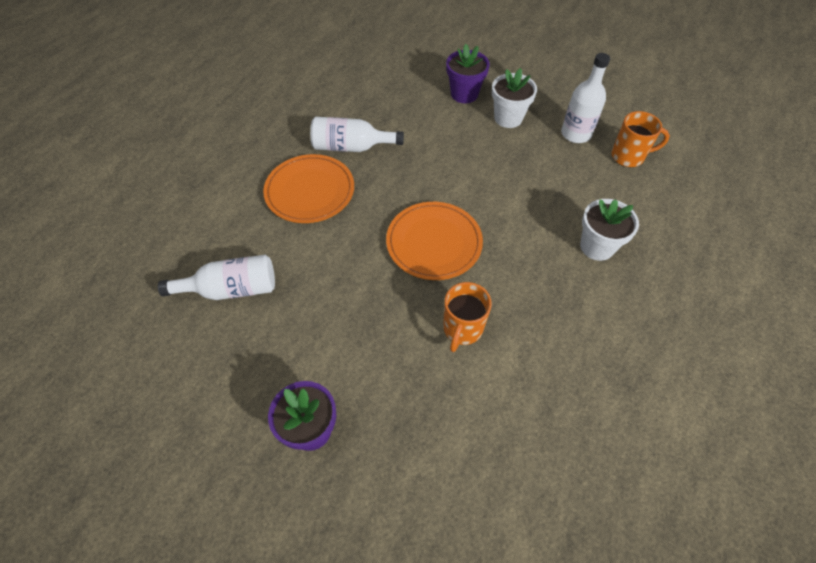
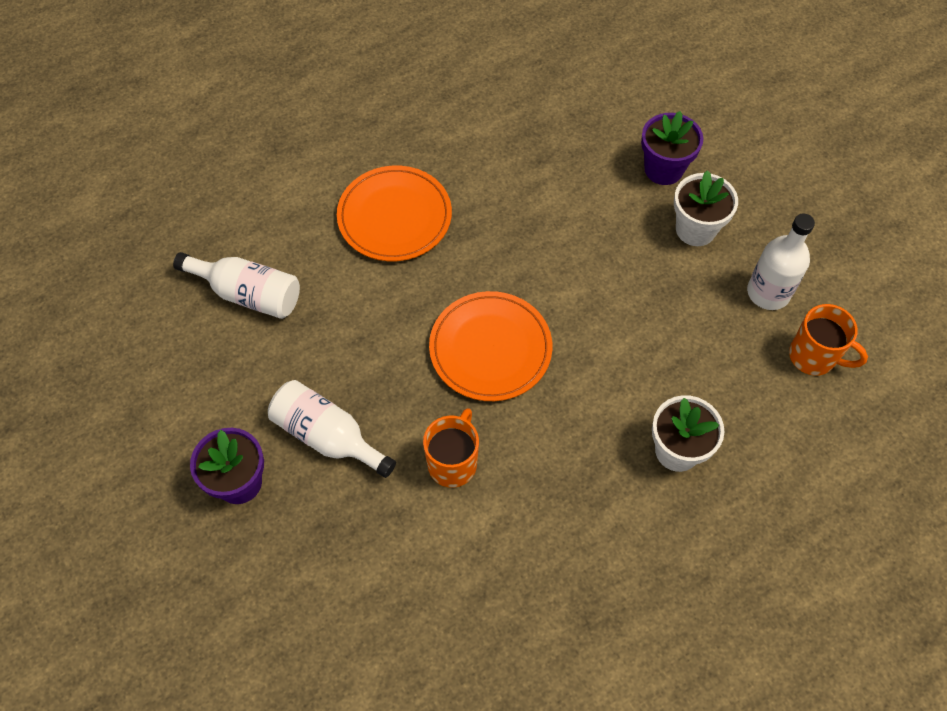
camera: 30 degrees right, 5 degrees up
(351, 147) = (476, 180): white bottle -> white bottle (327, 436)
(462, 329) = (453, 463): orange mug -> orange mug turned 150 degrees clockwise

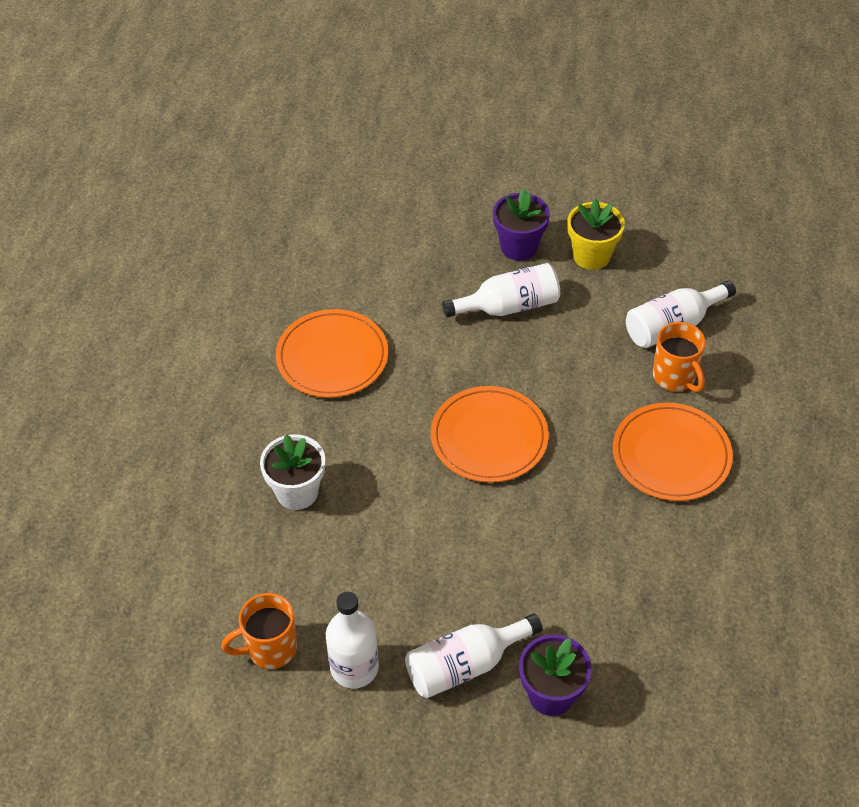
camera: 130 degrees right, 10 degrees down
(204, 410) = (591, 256): none -> yellow flower pot
(453, 463) = (421, 359): orange mug -> orange mug (675, 377)
(517, 542) = (332, 357): none -> orange plate
(695, 229) = (465, 665): white flower pot -> white bottle

